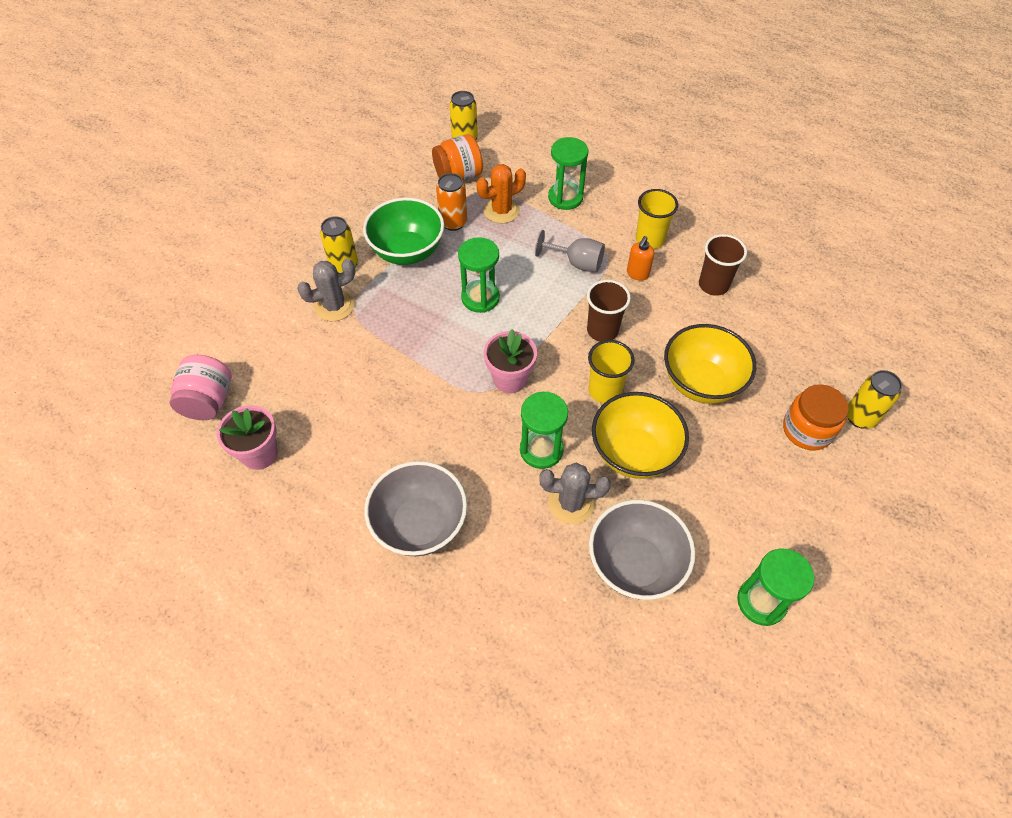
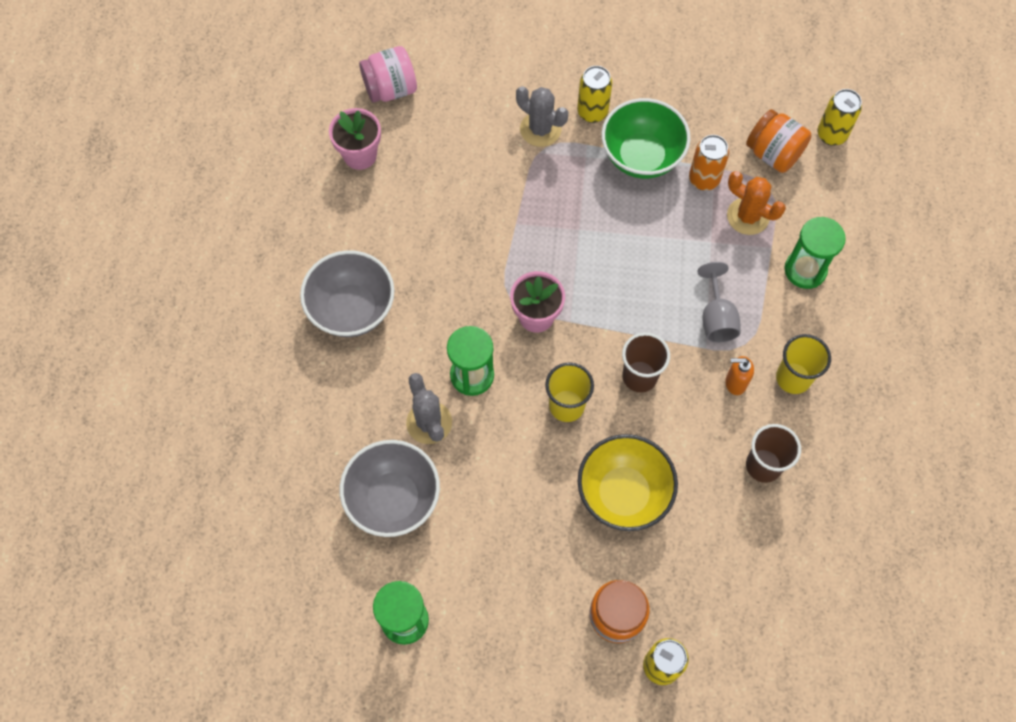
camera: 65 degrees right, 10 degrees up
(480, 298) = (619, 248): green hourglass -> none
(634, 453) = (508, 458): yellow bowl -> none

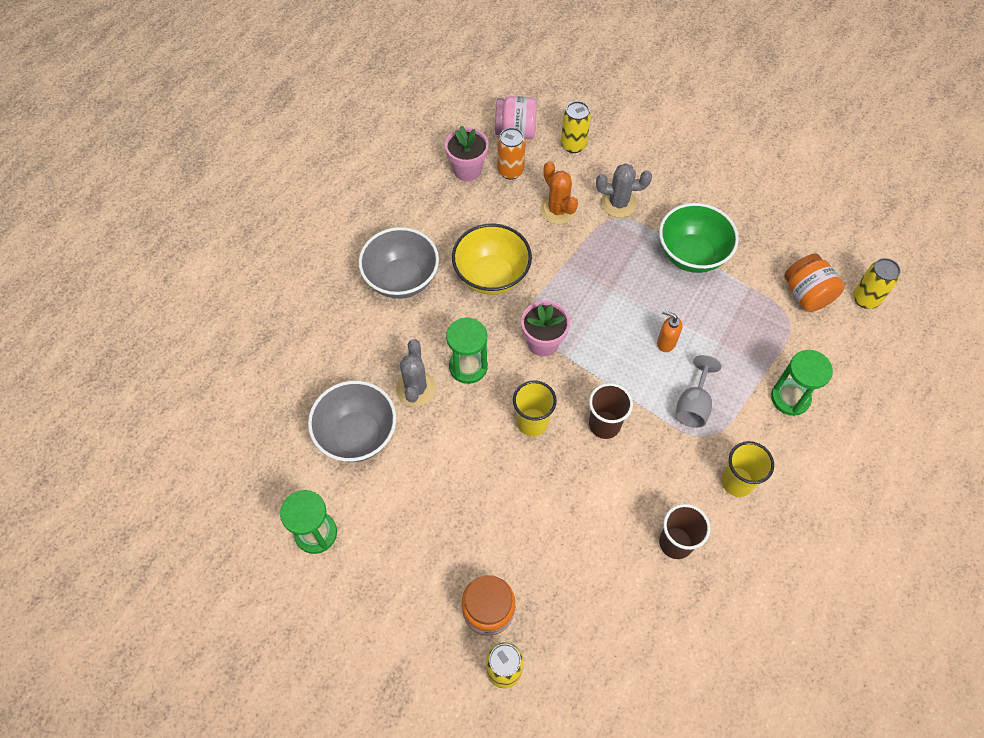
camera: 25 degrees right, 5 degrees down
(540, 129) = (618, 203): grey cactus -> grey cactus turned 60 degrees counterclockwise
(592, 112) = (667, 206): yellow can -> yellow can (573, 145)
(623, 493) = (544, 512): yellow bowl -> yellow bowl (491, 275)
(704, 179) = (736, 292): orange can -> orange can (510, 171)
(735, 383) = (684, 464): orange soap dispenser -> orange soap dispenser (665, 343)
(748, 216) = (760, 335): orange cactus -> orange cactus (557, 210)

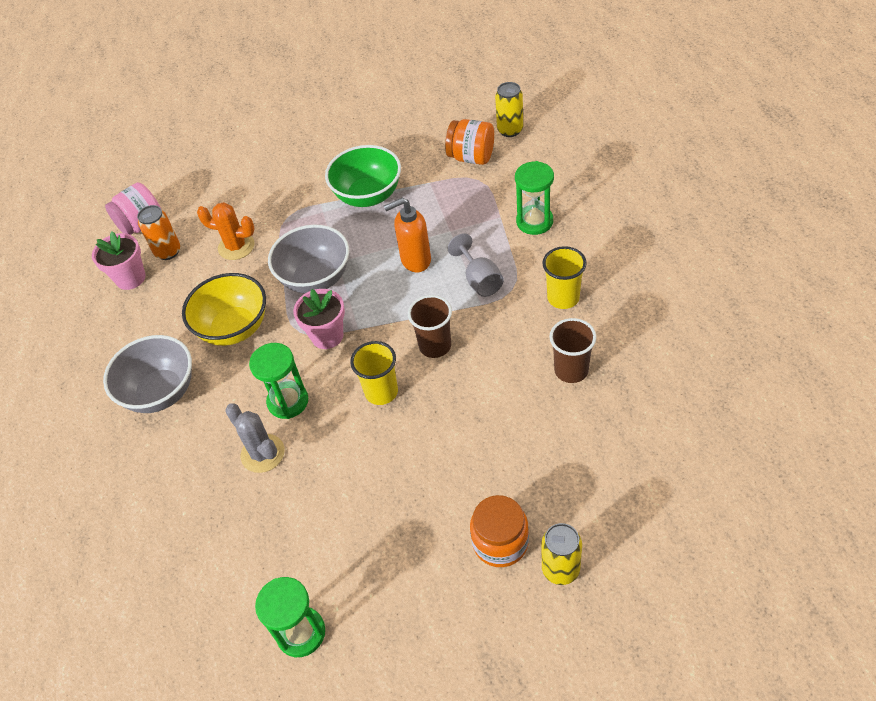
camera: 40 degrees left, 10 degrees down
(357, 435) = (252, 530): grey bowl -> grey bowl (315, 278)
(573, 145) = (199, 199): yellow can -> none
(618, 203) = (278, 207): grey cactus -> none
(665, 343) = (415, 260): orange soap dispenser -> orange soap dispenser, size x1.59

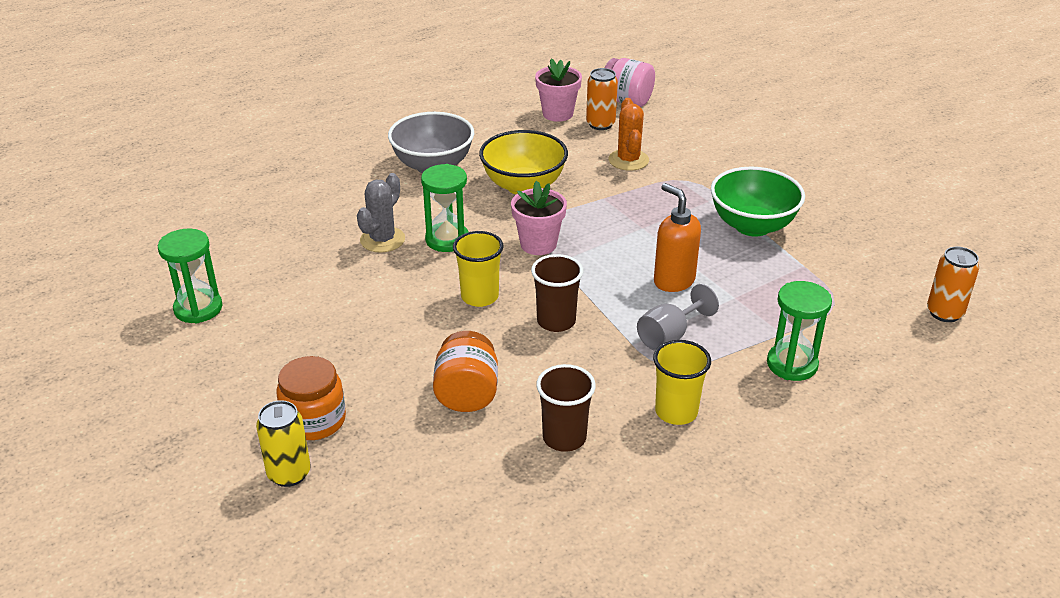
camera: 65 degrees right, 15 degrees down
(315, 278) = (611, 219): grey bowl -> none
(471, 157) = (870, 290): orange jar -> orange jar (467, 394)
(510, 130) = (944, 313): yellow can -> orange can

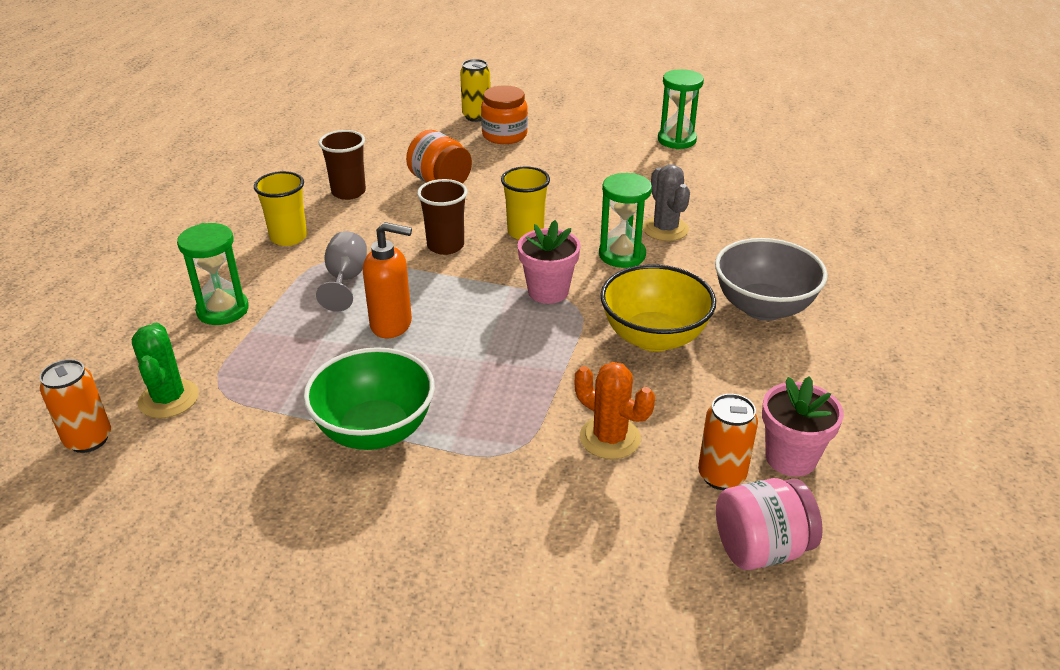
camera: 135 degrees right, 0 degrees up
(875, 312) = (169, 399): none -> green cactus

